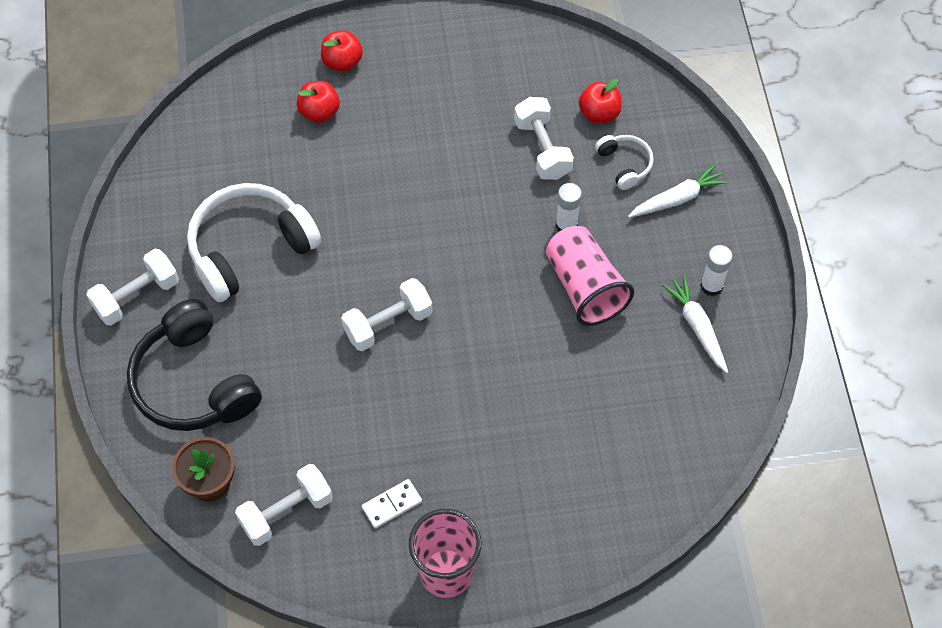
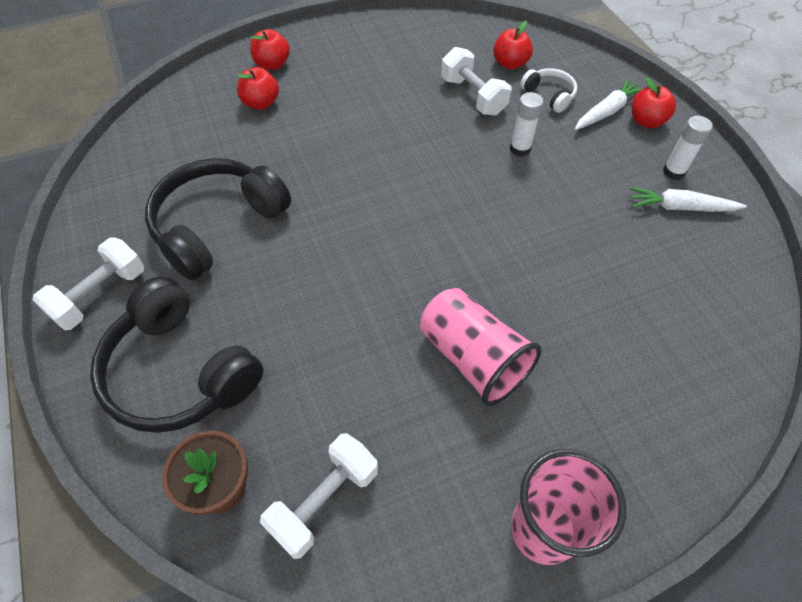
camera: 15 degrees left, 5 degrees down
(249, 248) = (217, 225): white headphones -> black headphones
(388, 324) = (381, 266): white dumbbell -> none
(392, 505) = (448, 459): white domino -> none
(585, 287) = (560, 195): pink cup -> pink cup (473, 358)
(697, 327) = (680, 207): white carrot -> white carrot turned 45 degrees counterclockwise
(713, 220) = (646, 121): none -> red apple

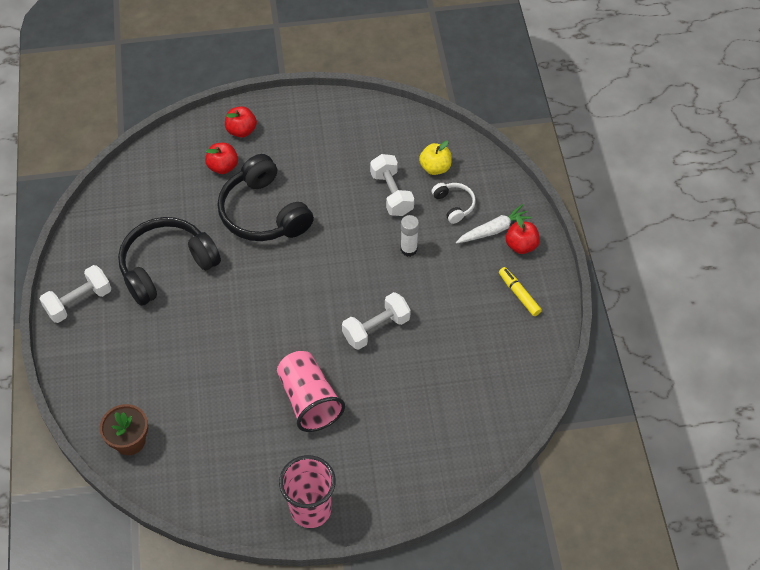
camera: 15 degrees right, 0 degrees up
(179, 371) = (120, 365): black headphones -> black headphones (263, 213)
(324, 501) = (188, 463): white dumbbell -> white dumbbell (376, 328)
(510, 64) = (435, 168): red apple -> yellow apple
(673, 172) = (519, 294): white glue stick -> yellow marker
(680, 207) = (508, 324): white carrot -> none

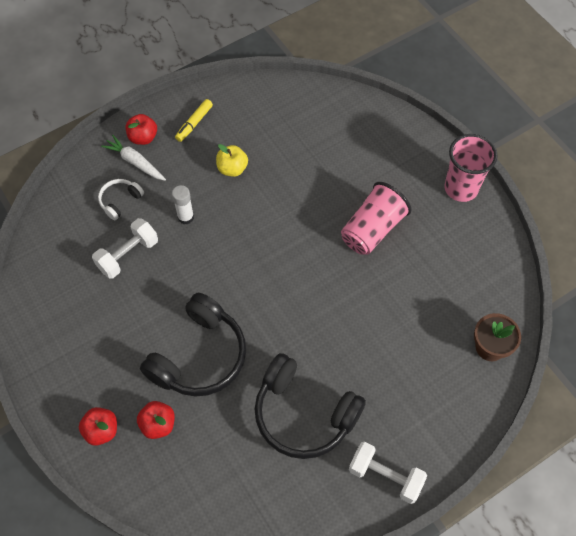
camera: 115 degrees left, 5 degrees up
(376, 328) = (279, 209): white dumbbell -> none
(435, 168) = (81, 231): yellow apple -> yellow apple (232, 169)

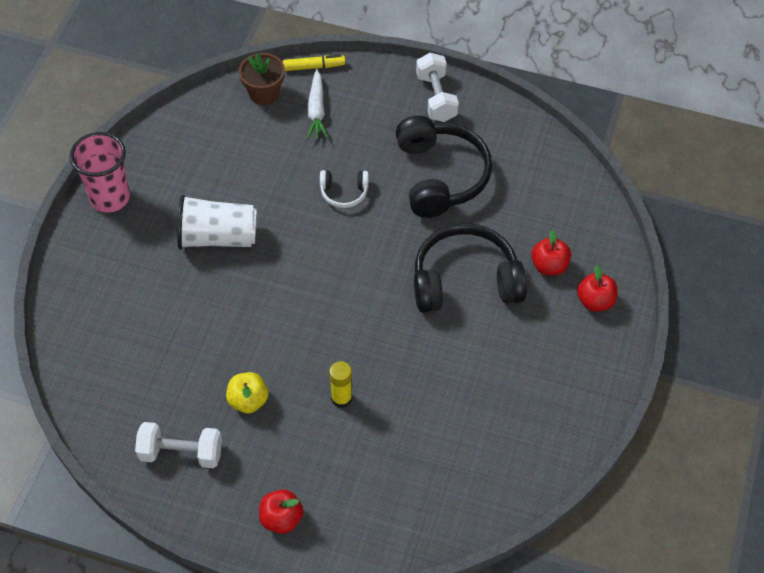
camera: 130 degrees left, 5 degrees down
(120, 201) = (377, 474): white headphones -> white headphones (344, 193)
(128, 255) = (427, 415): white dumbbell -> white dumbbell (181, 453)
(135, 162) = (319, 500): white carrot -> white carrot (316, 110)
(185, 217) = (341, 398): white glue stick -> yellow glue stick
(194, 123) = (220, 482): yellow marker -> yellow marker (314, 67)
(372, 229) = (218, 237): pink cup -> white cup

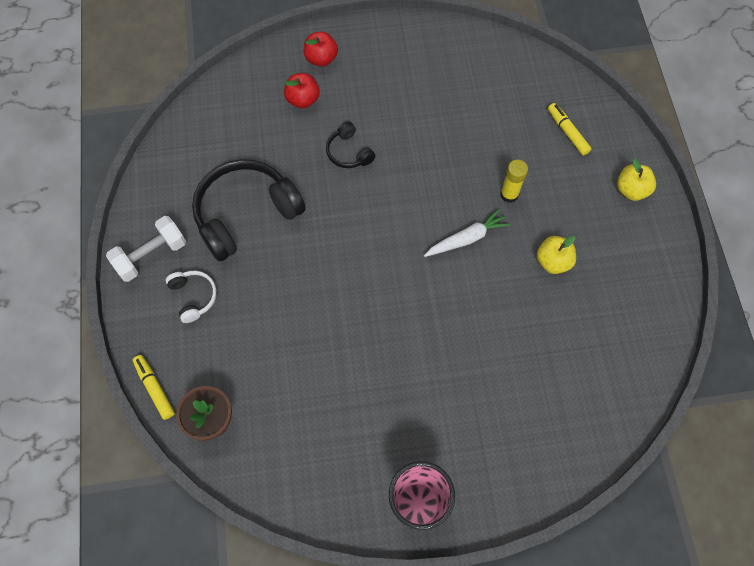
camera: 115 degrees left, 10 degrees up
(181, 453) = (628, 288): white dumbbell -> none
(218, 237) = (409, 372): white cup -> none
(281, 519) = (631, 190): red apple -> yellow apple
(316, 110) = (213, 357): white carrot -> white carrot (467, 238)
(344, 193) = (303, 285): white headphones -> white headphones (193, 297)
(384, 494) = (567, 132): none -> yellow marker
(465, 280) = (349, 152): black headphones -> black headphones, size x0.47

